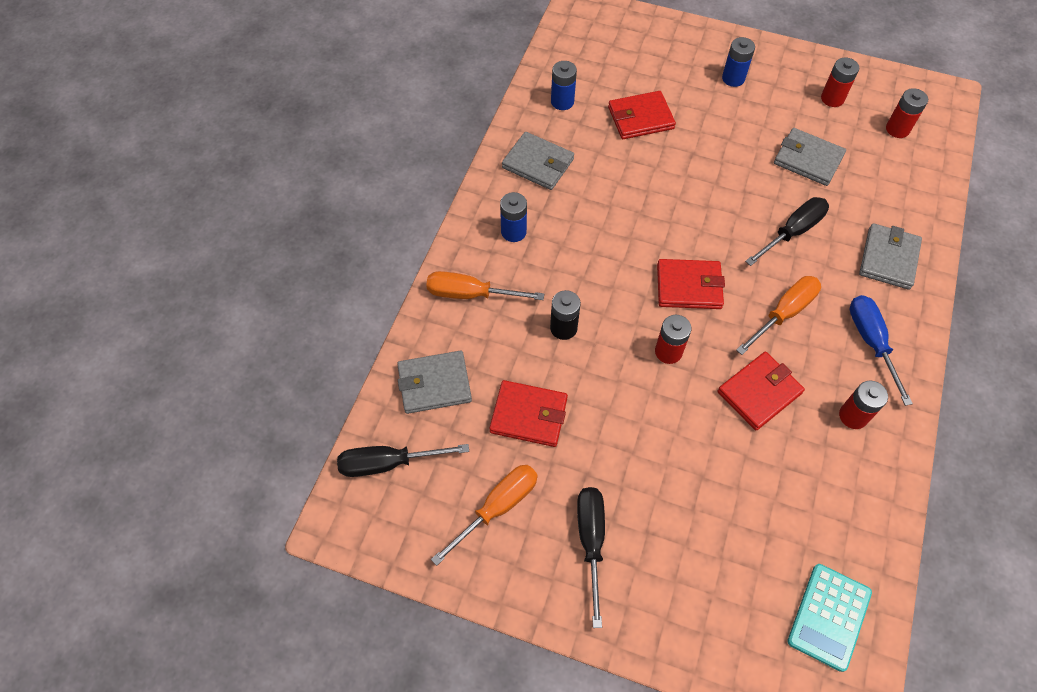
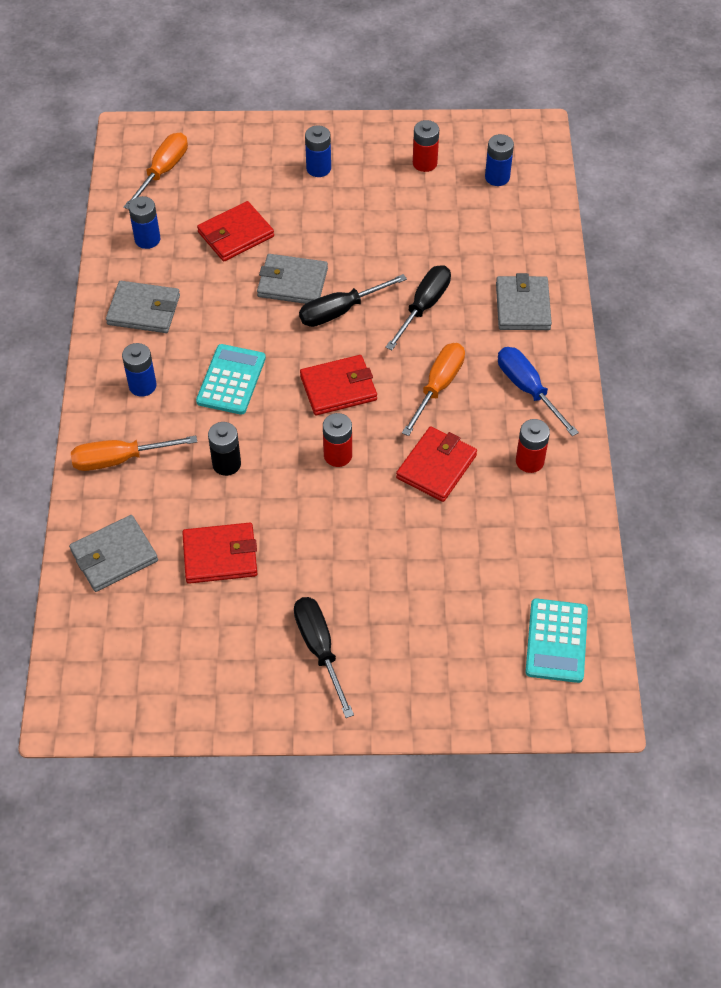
camera: 20 degrees left, 5 degrees down
(388, 463) = (95, 643): black screwdriver -> black screwdriver (340, 311)
(497, 507) = (219, 648): orange screwdriver -> orange screwdriver (163, 171)
(593, 250) = (231, 380): none -> turquoise calculator
(808, 159) = (418, 231): grey wallet -> grey wallet (292, 282)
(897, 129) = (497, 177): red battery -> blue battery

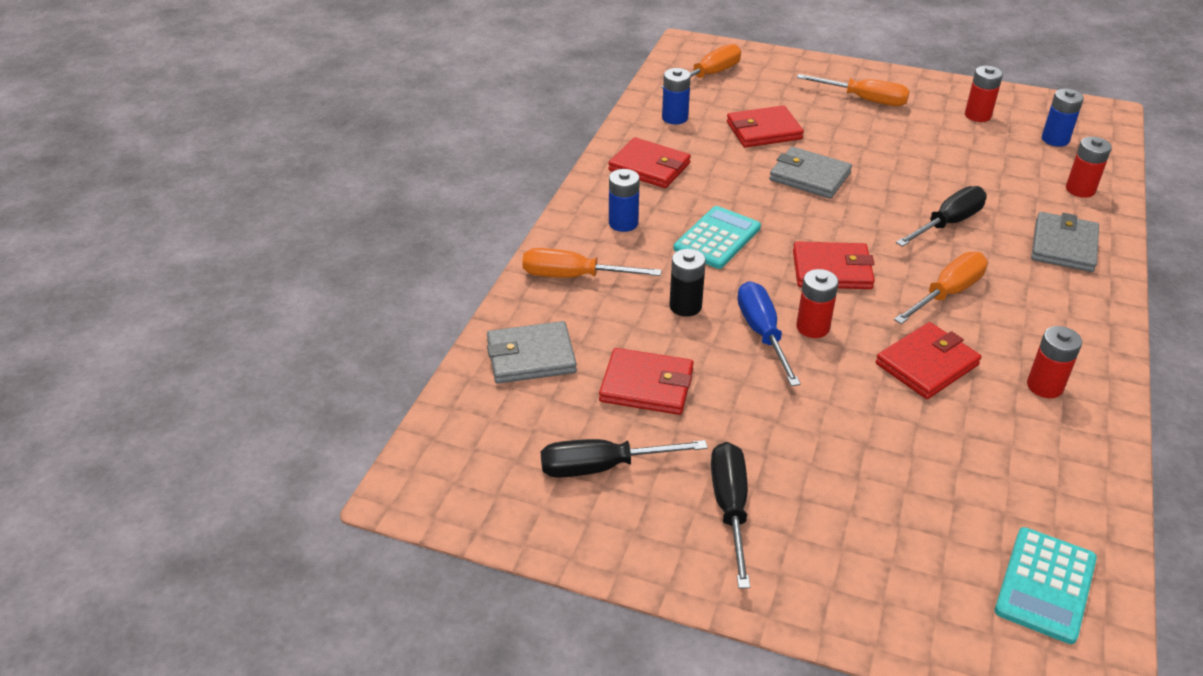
camera: 20 degrees right, 15 degrees down
(144, 310) = (649, 167): grey wallet -> red wallet
(318, 168) = (864, 100): blue battery -> orange screwdriver
(340, 311) = (853, 208): black screwdriver -> black screwdriver (602, 467)
(527, 235) = (1080, 189): none -> red battery
(527, 389) = (1055, 319): blue screwdriver -> blue screwdriver (762, 333)

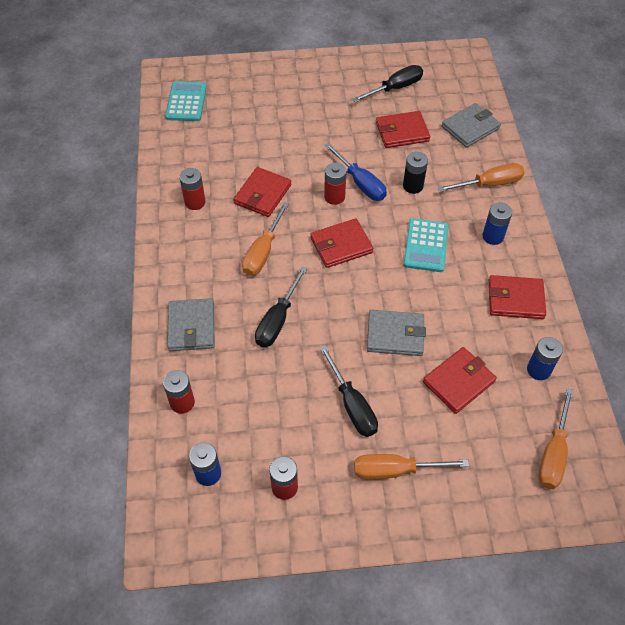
camera: 155 degrees right, 15 degrees up
(730, 508) = (330, 90): black screwdriver -> black screwdriver (352, 405)

